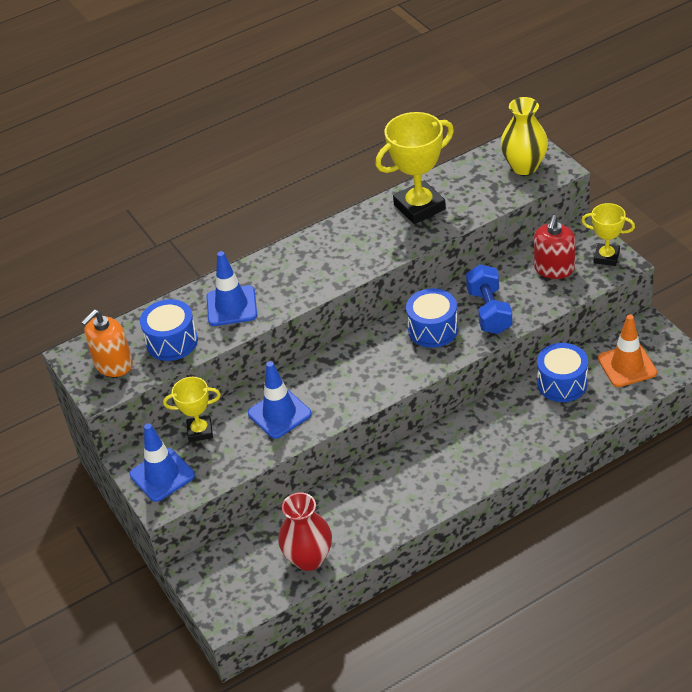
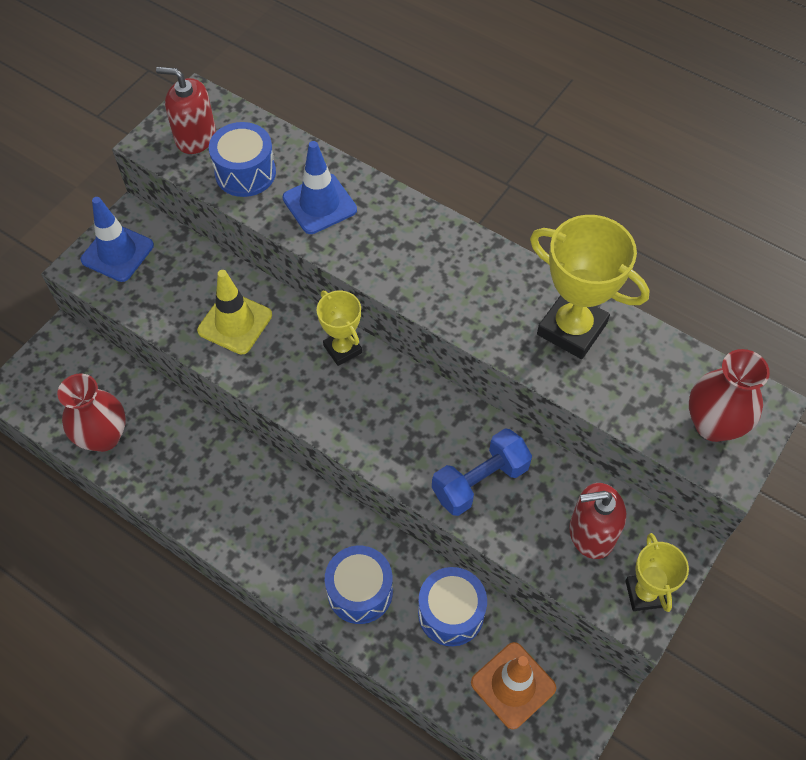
camera: 60 degrees right, 15 degrees up
(113, 364) = (195, 137): orange soap dispenser -> red soap dispenser
(200, 431) = (187, 260): yellow trophy -> yellow trophy (342, 349)
(279, 414) = (235, 323): blue traffic cone -> yellow traffic cone
(433, 329) = (423, 429): blue drum -> blue drum (360, 591)
(524, 166) = (713, 424): yellow vase -> red vase

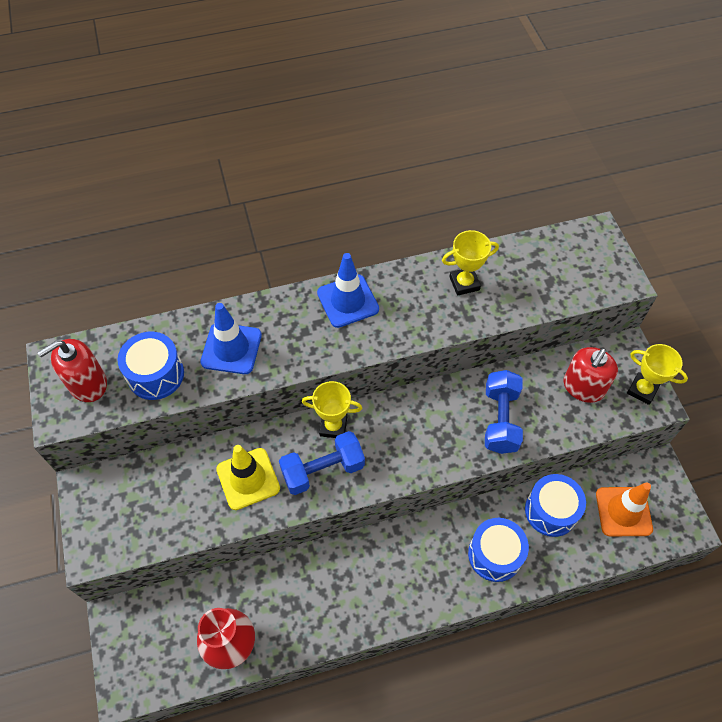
camera: 50 degrees left, 0 degrees up
(117, 253) = (106, 517): blue traffic cone -> blue traffic cone (348, 301)
(293, 372) = (323, 470): none -> blue dumbbell
(571, 329) = (464, 283): yellow trophy -> yellow trophy, size x0.59
(713, 424) = (589, 266): red vase -> none

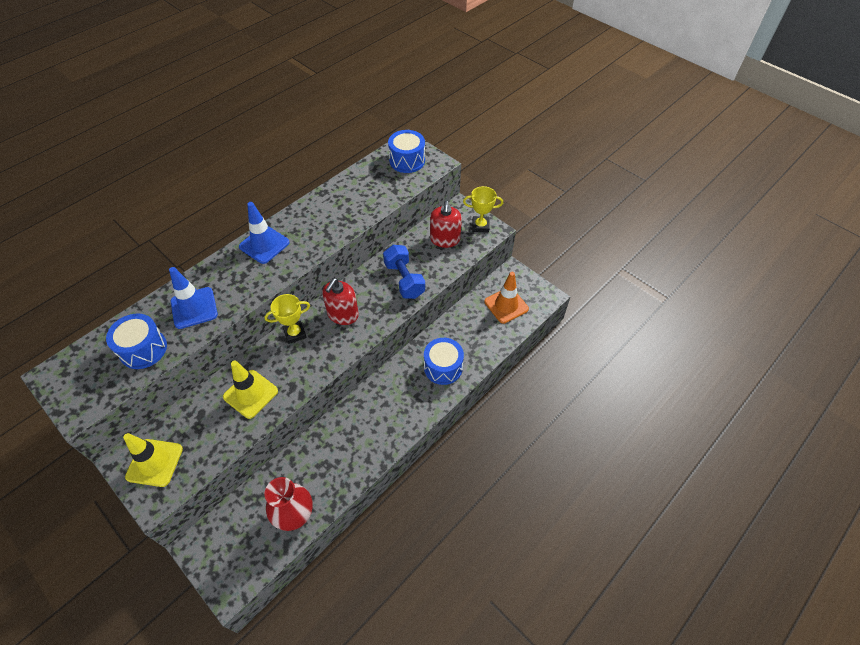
camera: 30 degrees left, 5 degrees down
(87, 384) = (90, 379): red soap dispenser -> red soap dispenser (343, 314)
(113, 507) = (154, 462): none -> yellow traffic cone
(323, 470) = (302, 363): blue dumbbell -> none
(464, 283) = (338, 203): yellow trophy -> none
(551, 511) = (463, 326): blue drum -> blue drum (407, 160)

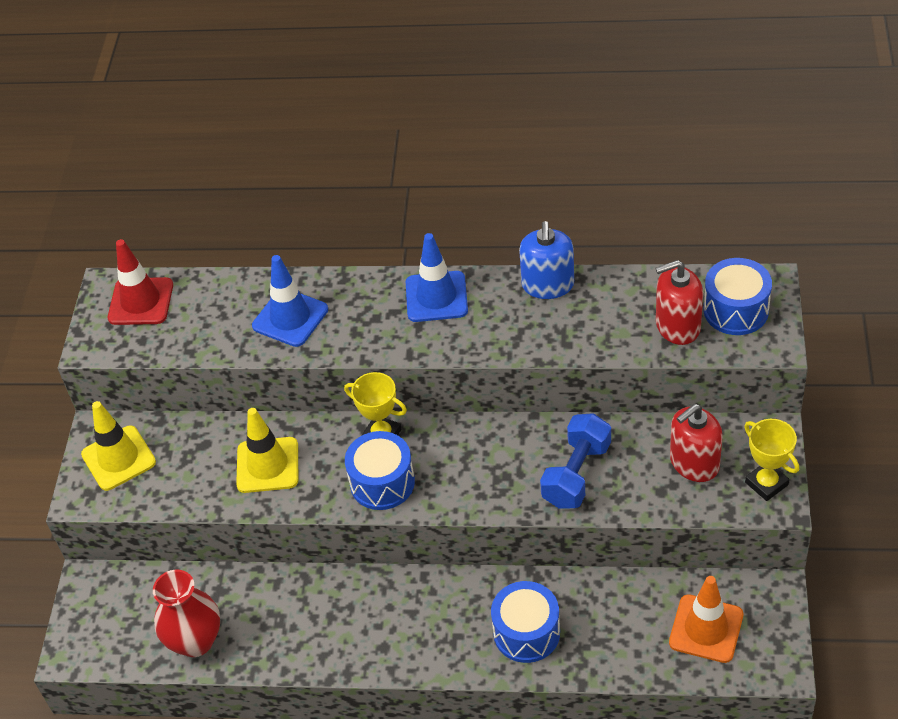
camera: 55 degrees right, 5 degrees down
(85, 366) = (141, 302): none -> red traffic cone
(143, 349) = (202, 326): blue drum -> blue drum (382, 482)
(313, 204) = (548, 285): none -> blue soap dispenser
(343, 314) = (456, 457): red soap dispenser -> red soap dispenser (677, 326)

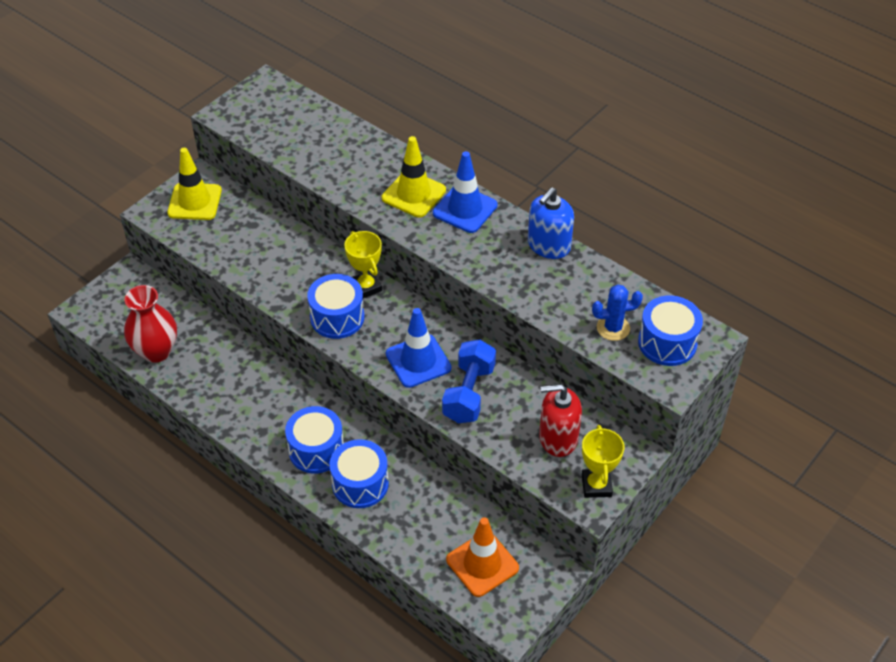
camera: 30 degrees right, 0 degrees up
(141, 302) = (277, 104): red traffic cone -> none
(267, 465) = (277, 261): yellow traffic cone -> yellow traffic cone (413, 194)
(290, 318) = (357, 167): blue traffic cone -> blue traffic cone (418, 361)
(454, 629) = (316, 450): none -> blue drum
(576, 474) = (469, 393): blue dumbbell -> blue dumbbell turned 45 degrees counterclockwise
(677, 326) = (613, 328): red soap dispenser -> blue cactus

